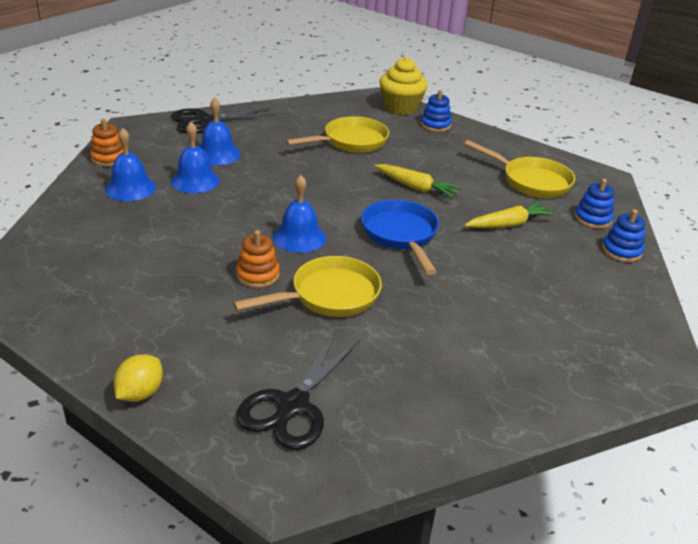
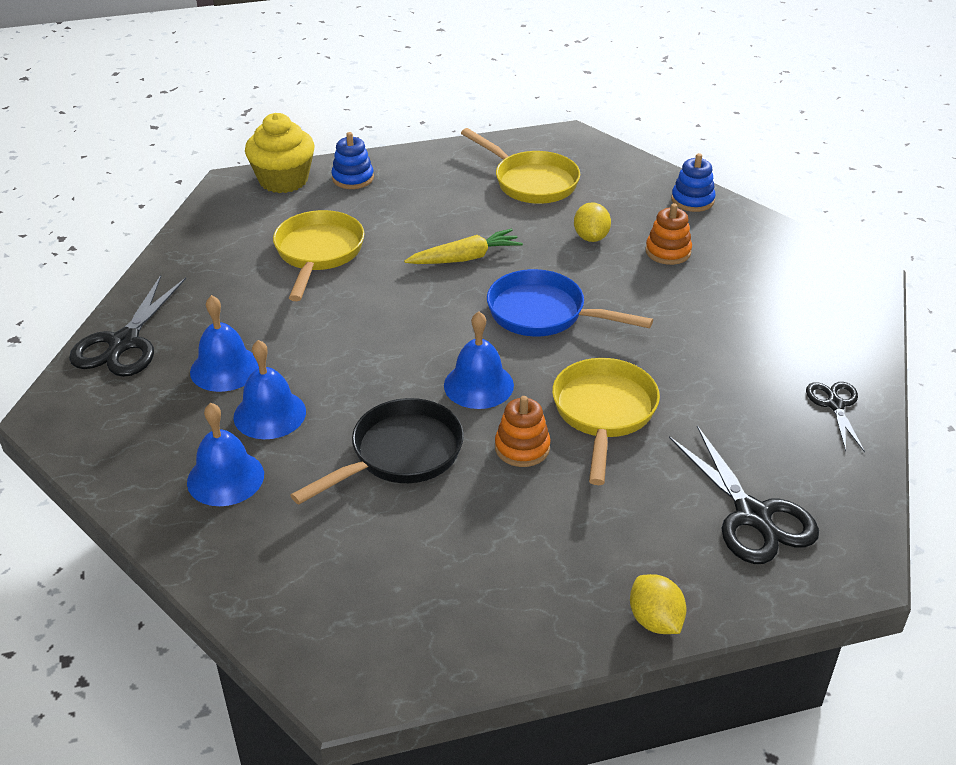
camera: 50 degrees left, 5 degrees up
(109, 158) = (121, 469): orange stacking toy -> orange stacking toy (668, 252)
(204, 234) = (400, 455): none -> black pan
(473, 409) = (835, 405): none -> black scissors
(509, 224) = (591, 237): yellow carrot -> yellow lemon
(531, 181) = (531, 182): yellow pan -> yellow pan turned 60 degrees clockwise
(592, 219) = (629, 185): blue stacking toy -> none

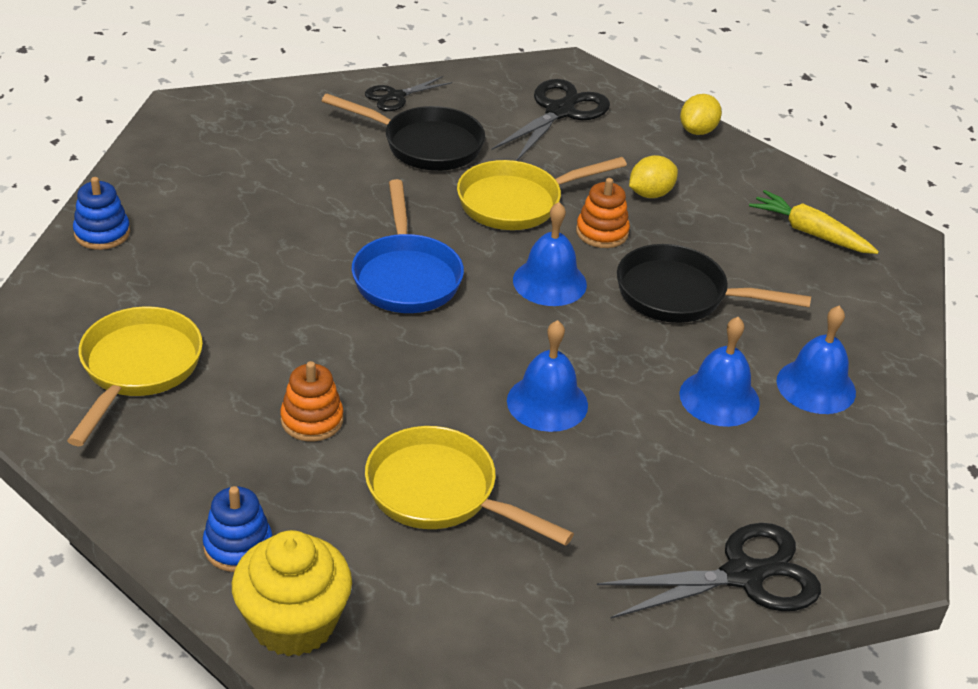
camera: 125 degrees left, 0 degrees up
(225, 368) = (696, 465): blue bell -> blue bell (547, 402)
(318, 253) = (440, 493): yellow pan -> yellow pan turned 60 degrees clockwise
(465, 258) = (351, 364): yellow carrot -> yellow carrot (810, 233)
(591, 237) = (236, 285): yellow lemon -> yellow lemon (650, 194)
(668, 252) = (226, 226): orange stacking toy -> orange stacking toy (312, 420)
(733, 392) = (425, 145): none -> black pan

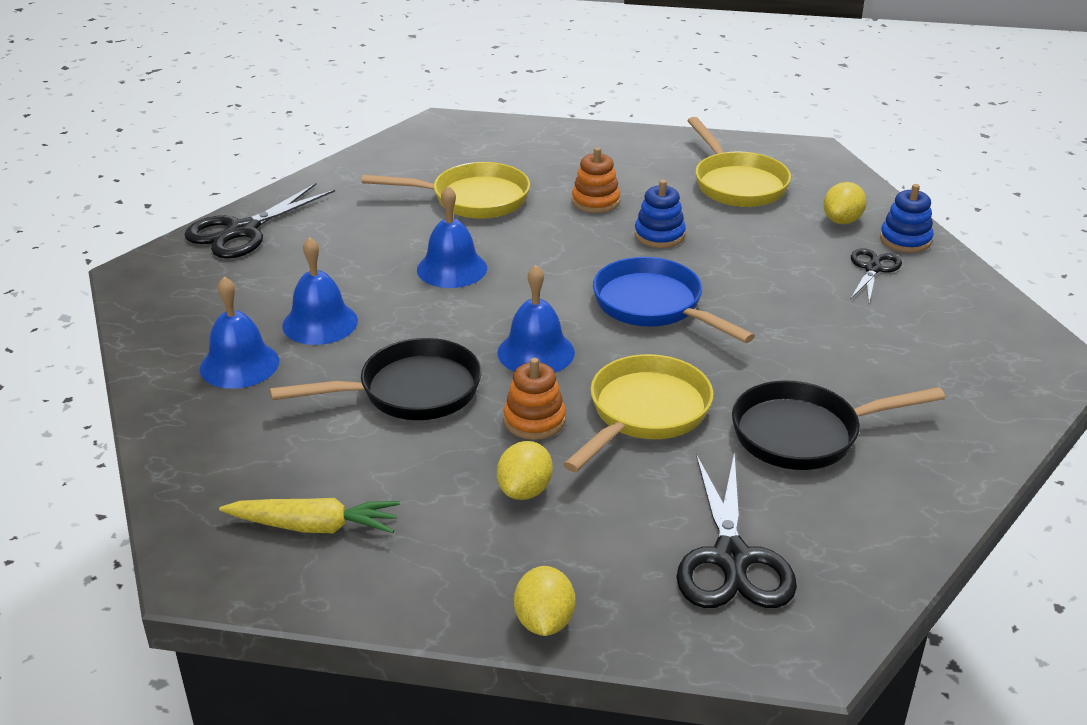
camera: 150 degrees right, 5 degrees down
(118, 277) = (842, 220): none -> yellow lemon
(238, 546) = (557, 142): blue stacking toy -> blue stacking toy (659, 235)
(293, 623) = (490, 130): yellow cupcake -> none
(396, 96) = (917, 480): black scissors -> black scissors (872, 269)

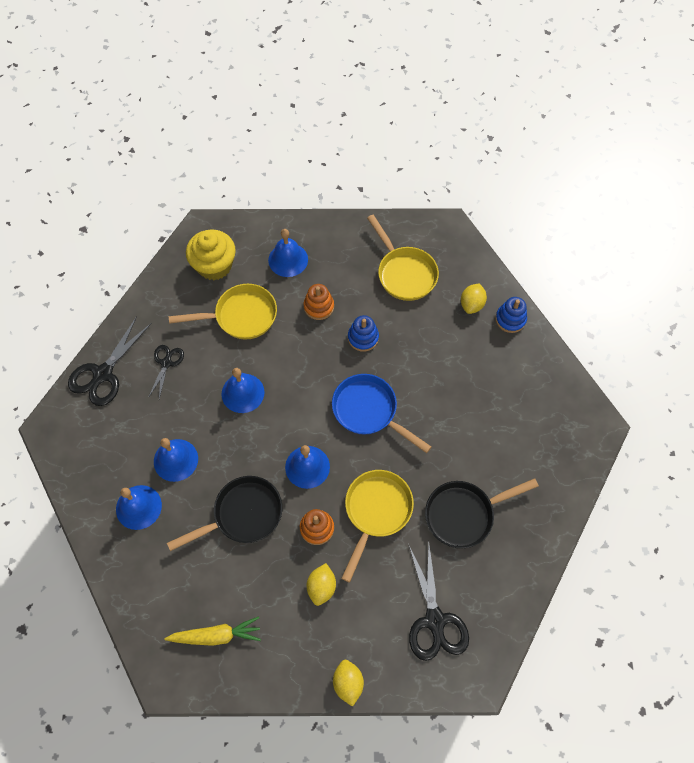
camera: 10 degrees left, 30 degrees up
(447, 153) = (214, 265): none -> yellow cupcake
(559, 158) = (288, 259): none -> blue bell
(872, 269) = (492, 353): black scissors -> black scissors (166, 363)

